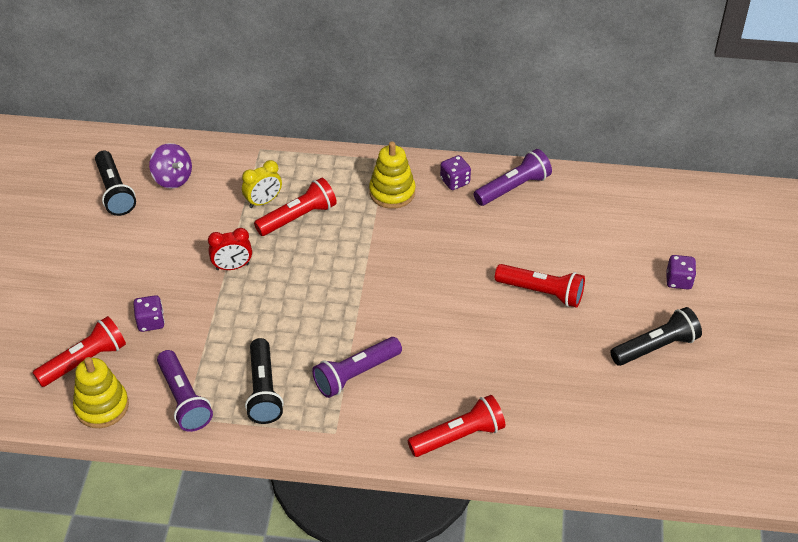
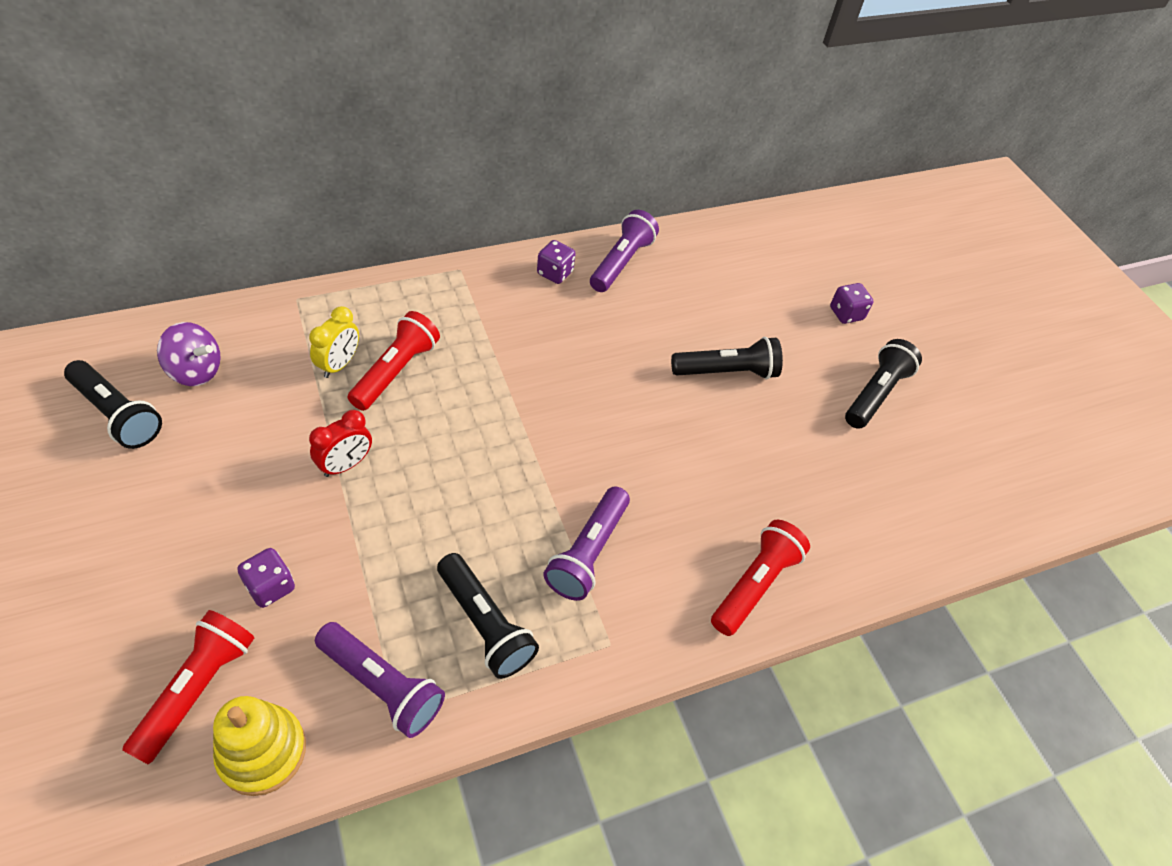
camera: 35 degrees left, 5 degrees up
(392, 192) = (492, 306): yellow stacking toy -> none
(542, 292) = (726, 372): red flashlight -> black flashlight

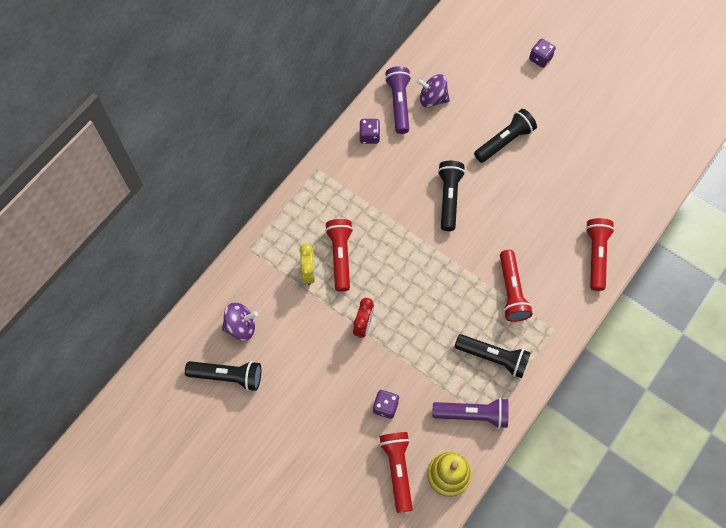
camera: 25 degrees left, 15 degrees up
(588, 552) = (511, 291): purple flashlight -> red flashlight
(668, 279) = (432, 99): none -> purple spinning top
(875, 394) = (586, 104): black flashlight -> black flashlight (449, 198)

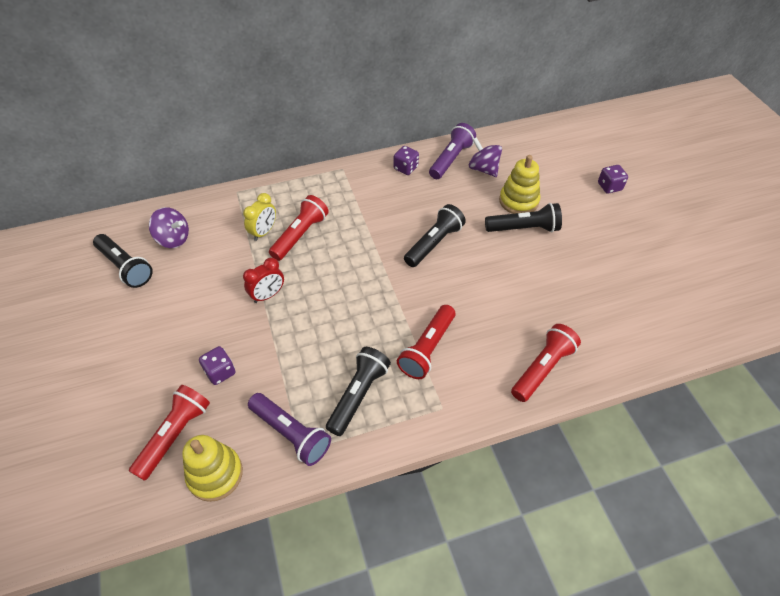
camera: 35 degrees right, 15 degrees down
(482, 116) = (518, 201): none -> yellow stacking toy
(493, 357) = (358, 395): black flashlight -> black flashlight turned 120 degrees counterclockwise

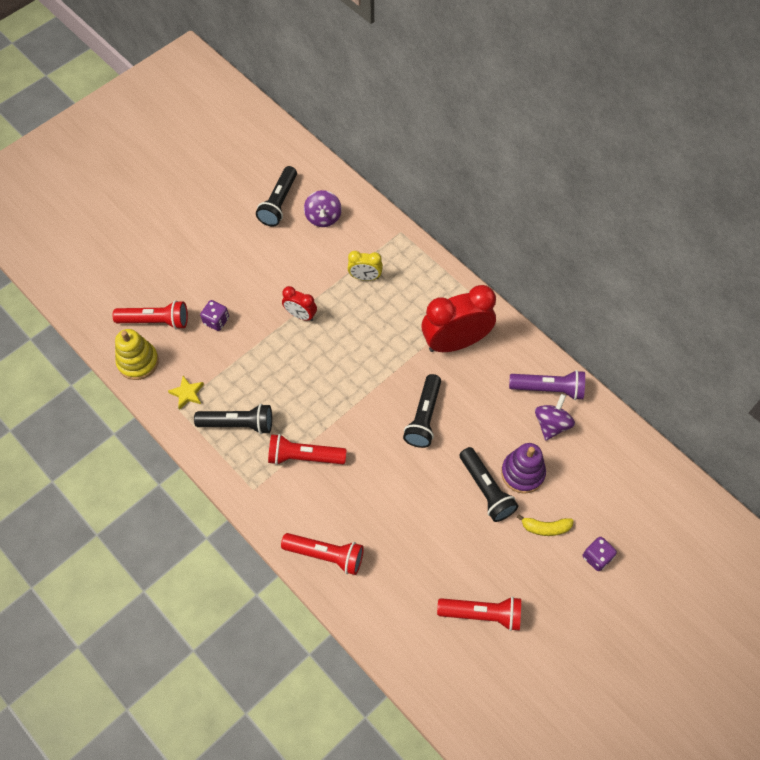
camera: 65 degrees right, 10 degrees up
(291, 433) = (187, 393): purple flashlight -> yellow star
(300, 235) = (376, 306): red flashlight -> red flashlight (482, 614)
(373, 197) = (455, 342): none -> red clock
(405, 168) = (511, 353): purple dice -> none
(434, 243) = (424, 417): black flashlight -> black flashlight turned 90 degrees clockwise
(518, 201) = (522, 473): yellow stacking toy -> purple stacking toy
(573, 206) = (545, 528): none -> yellow banana

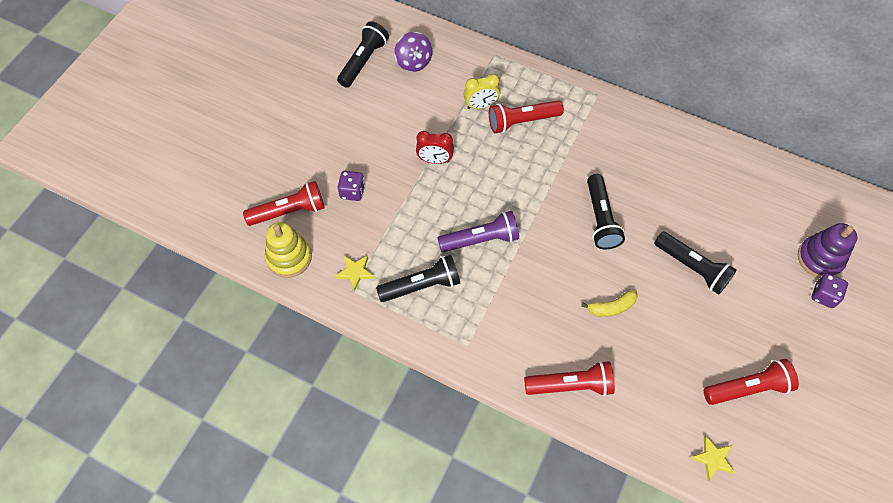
camera: 20 degrees left, 0 degrees up
(279, 203) = (363, 61): black flashlight -> black flashlight turned 150 degrees counterclockwise
(304, 457) = (503, 295): red flashlight -> red flashlight (522, 121)
(419, 663) = (712, 459): none -> yellow star
(455, 342) = (596, 139): red clock -> none
(522, 473) = (717, 240): purple stacking toy -> purple stacking toy (820, 258)
(545, 528) = (764, 284): yellow banana -> yellow banana (611, 307)
(548, 389) = (702, 155): purple flashlight -> purple flashlight (481, 239)
(551, 424) = (721, 187): purple spinning top -> none

